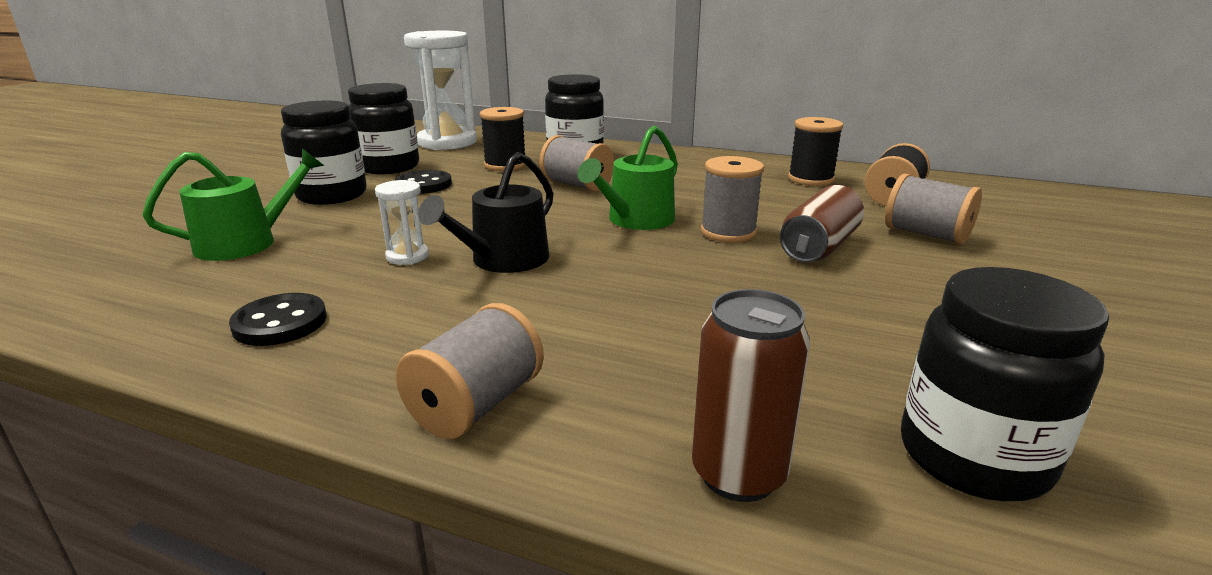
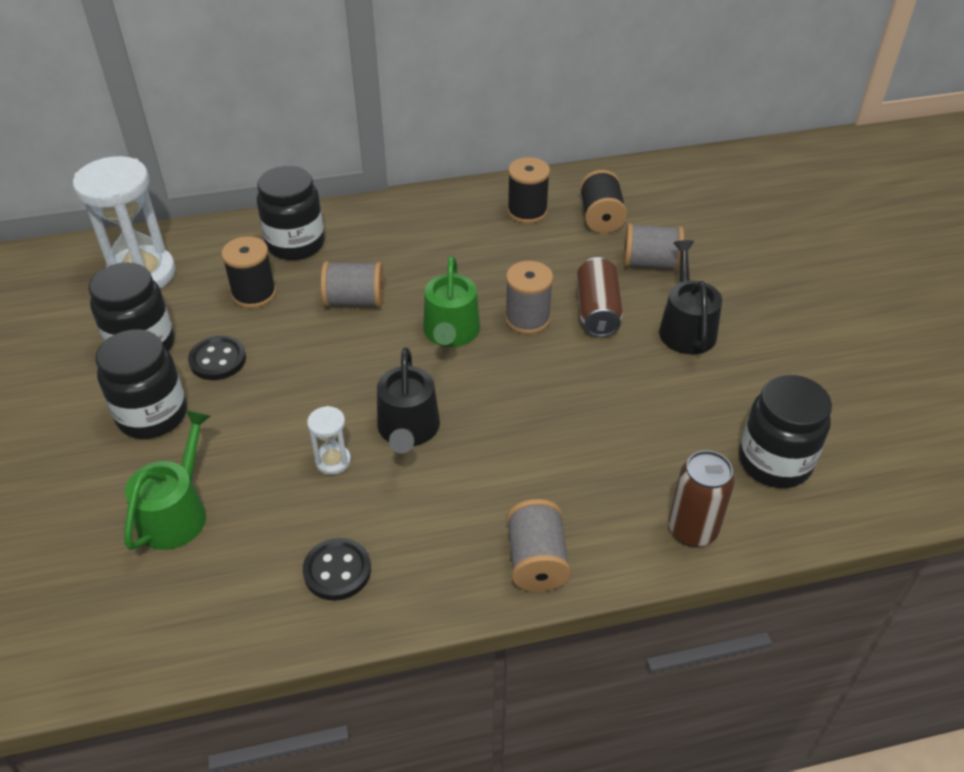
camera: 35 degrees left, 20 degrees up
(931, 287) = (686, 327): none -> black watering can

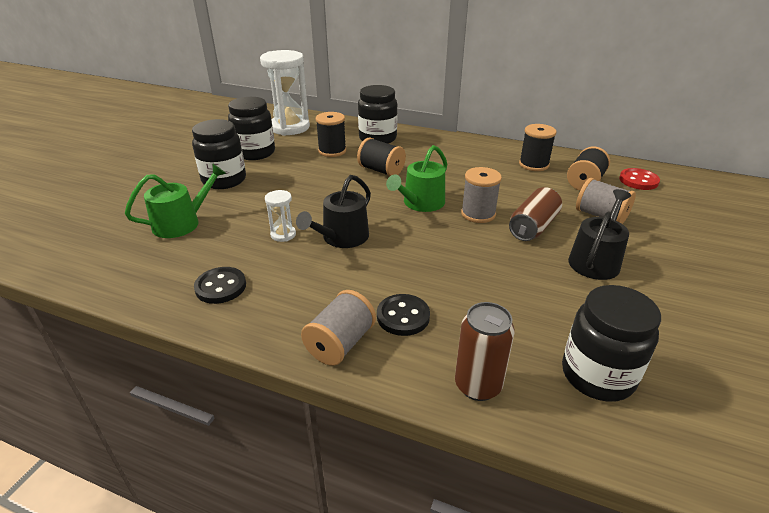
camera: 35 degrees right, 10 degrees down
(218, 360) = (281, 170): black button -> black button (403, 316)
(355, 301) = (381, 170): grey spool -> black spool
(651, 191) = (638, 180): none -> red button

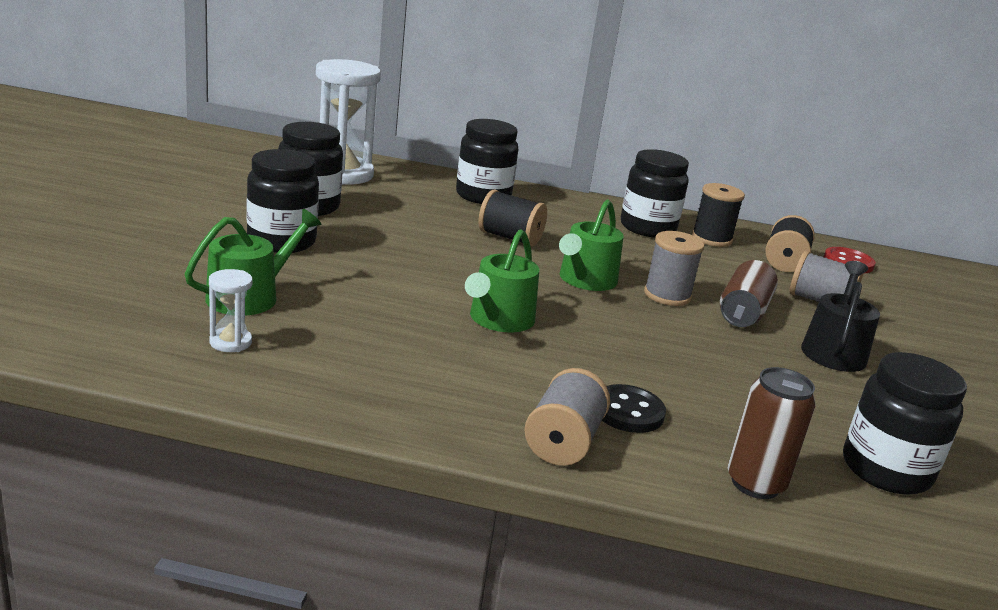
camera: 15 degrees left, 10 degrees down
(221, 287) = (359, 377): black button -> none
(283, 234) = (413, 314): white hourglass -> white hourglass (230, 342)
(332, 151) = (425, 209): black spool -> none
(341, 238) = (498, 320): black watering can -> green watering can
(487, 158) = (647, 228): none -> black jar

